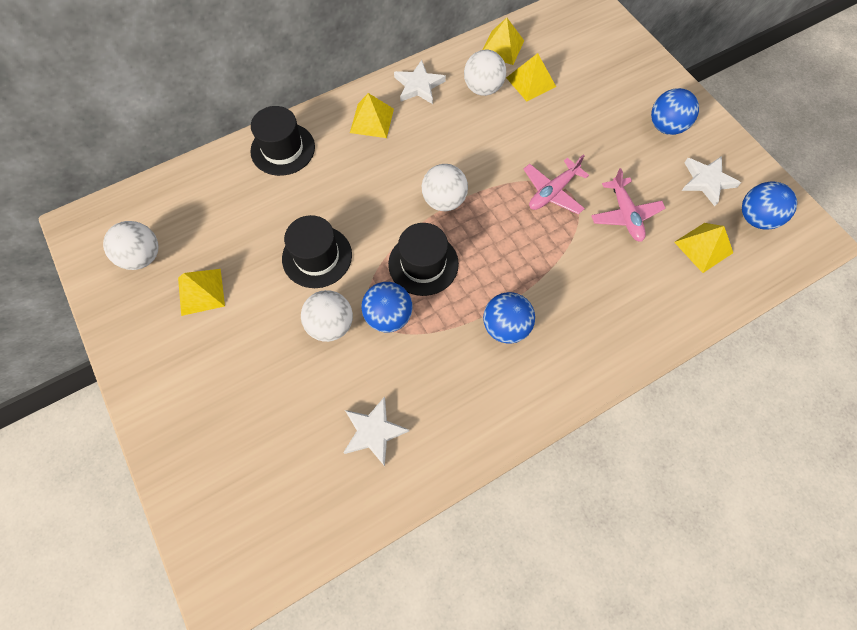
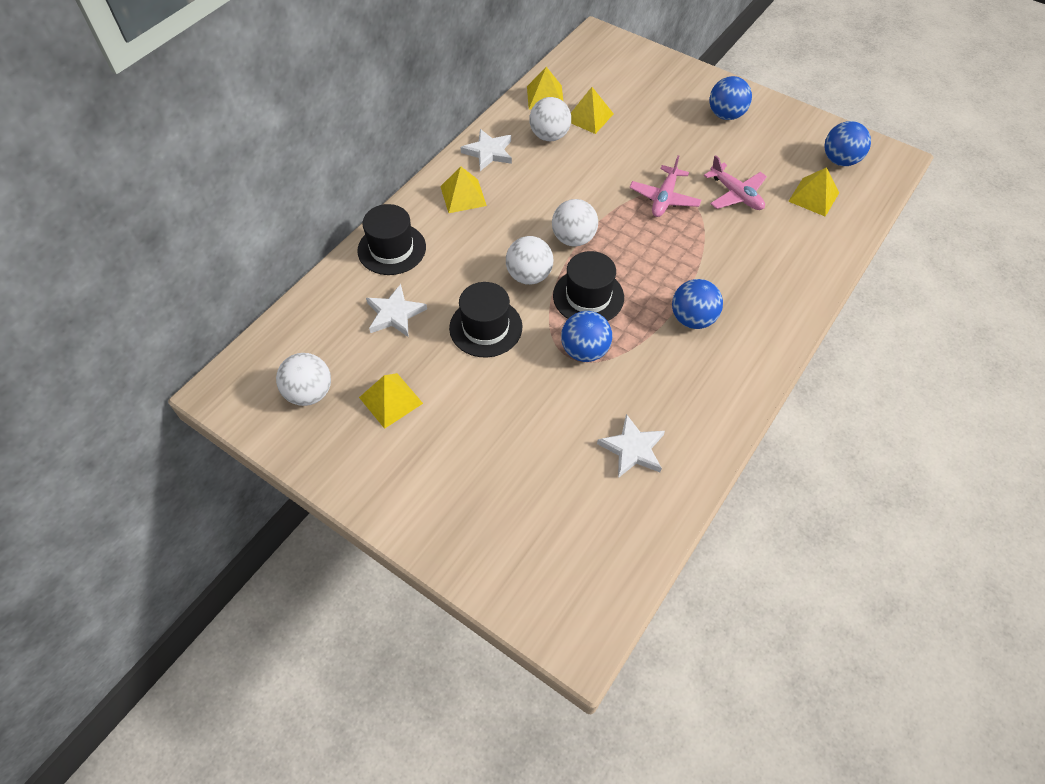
camera: 25 degrees left, 10 degrees down
(331, 325) = (536, 378): white ball -> white ball (529, 276)
(707, 181) = (785, 146): white star -> white star (395, 314)

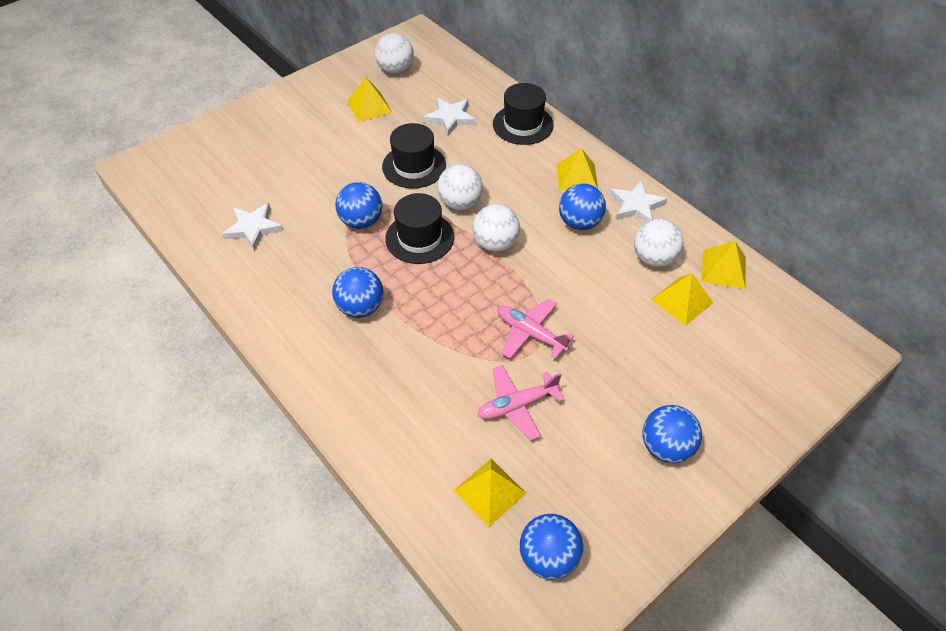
camera: 105 degrees right, 5 degrees down
(524, 186) = (579, 223): none -> blue ball

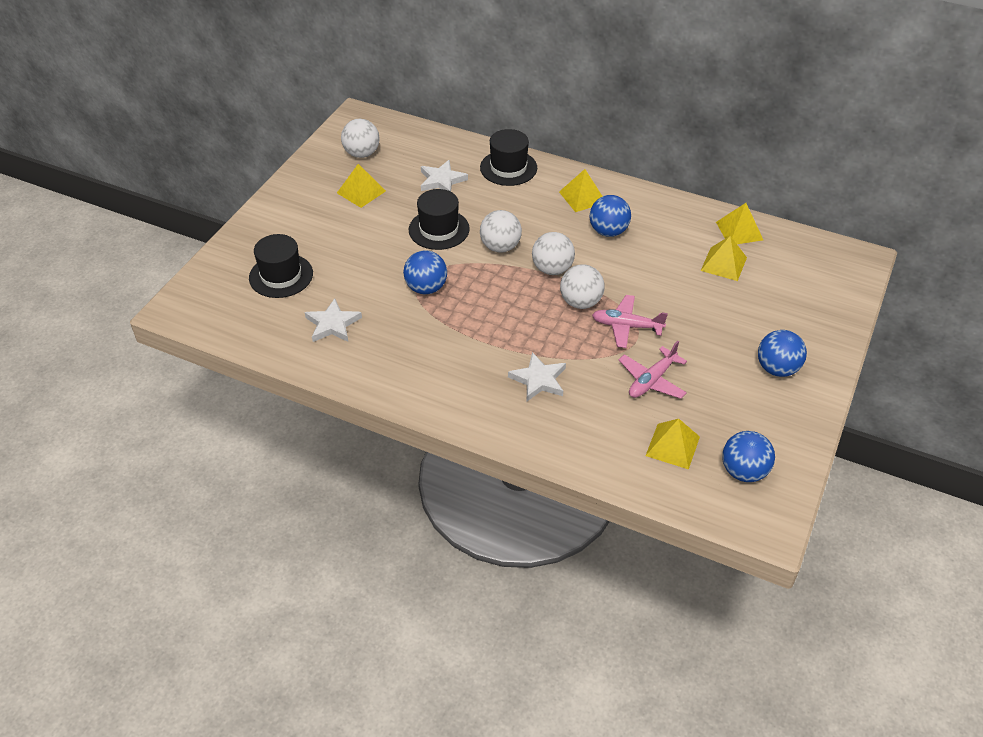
camera: 25 degrees left, 5 degrees down
(360, 307) = (476, 354): blue ball -> none
(419, 238) = (486, 285): black hat -> black hat (281, 276)
(636, 205) = (643, 204): white star -> white star (539, 380)
(654, 258) = (683, 240): white ball -> white ball (580, 302)

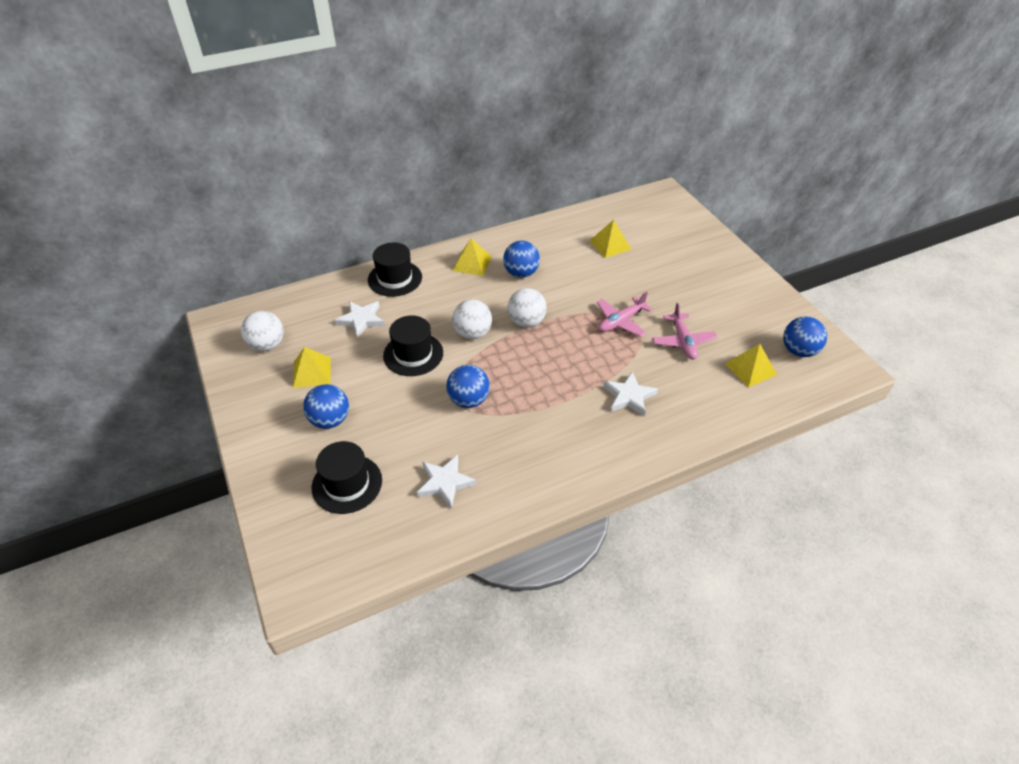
camera: 50 degrees left, 0 degrees up
(580, 302) = (575, 328): white ball -> none
(739, 231) = (588, 220): yellow pyramid -> none
(777, 369) = (724, 282): blue ball -> blue ball (330, 420)

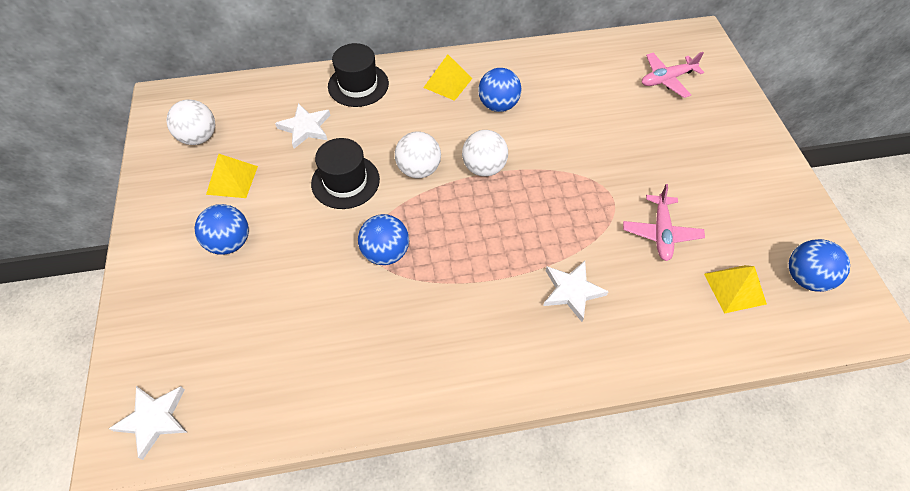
camera: 15 degrees right, 10 degrees up
(347, 484) = (219, 326): black hat -> none
(445, 482) = (323, 352): white star -> white star (154, 419)
(610, 245) = (613, 89): yellow pyramid -> none
(621, 321) = (594, 190): pink plane -> pink plane (667, 79)

